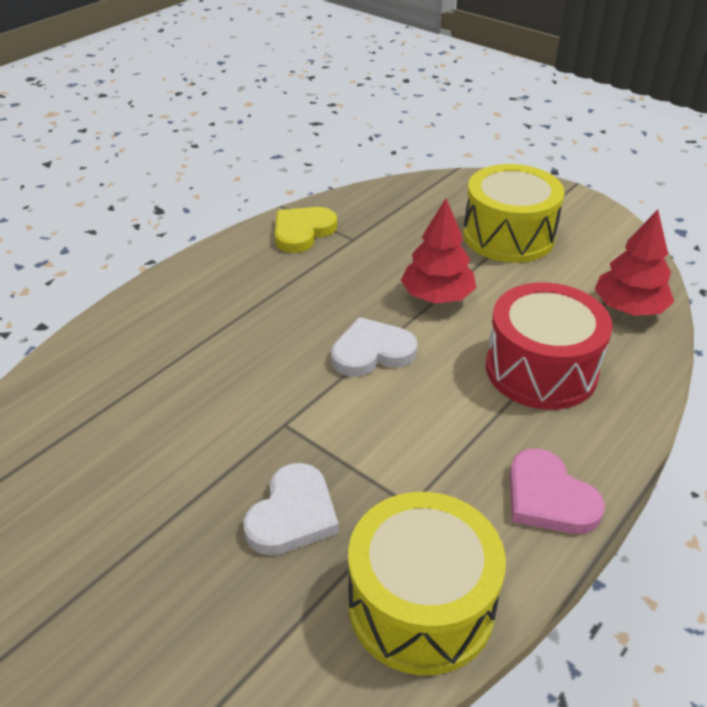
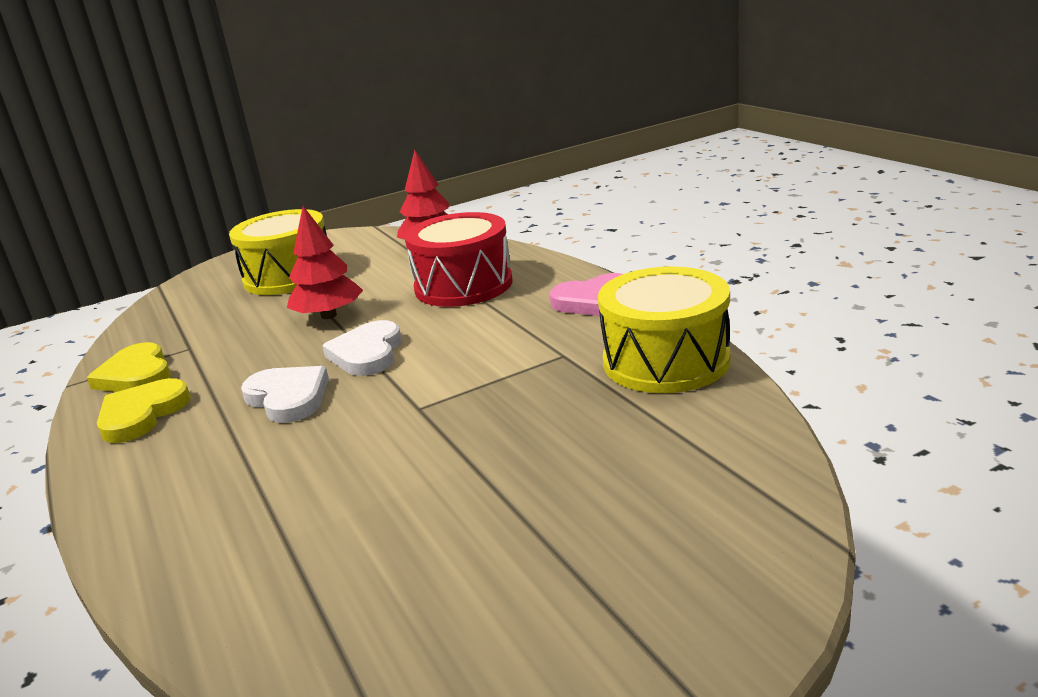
camera: 65 degrees left, 15 degrees down
(245, 264) = (142, 415): none -> yellow heart
(292, 514) = (536, 411): white heart -> white heart (288, 398)

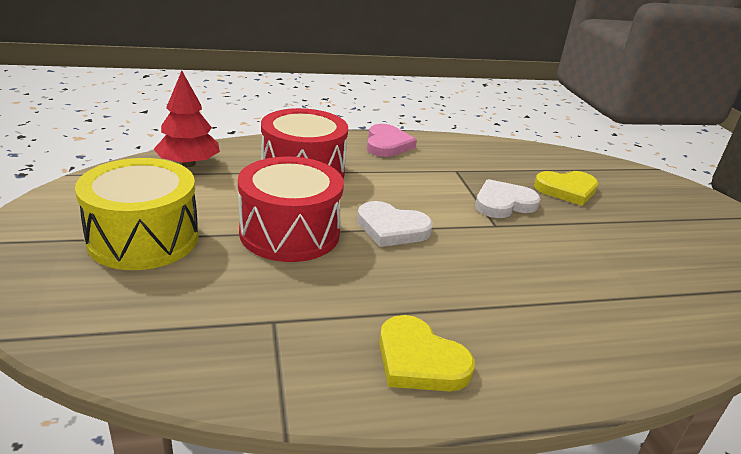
camera: 80 degrees left, 5 degrees up
(136, 375) = (312, 364): yellow heart -> yellow heart (567, 190)
(288, 398) = (444, 273): white heart -> white heart (503, 203)
(328, 315) = (290, 233): red tree -> red drum
(666, 361) = (486, 151): yellow drum -> none

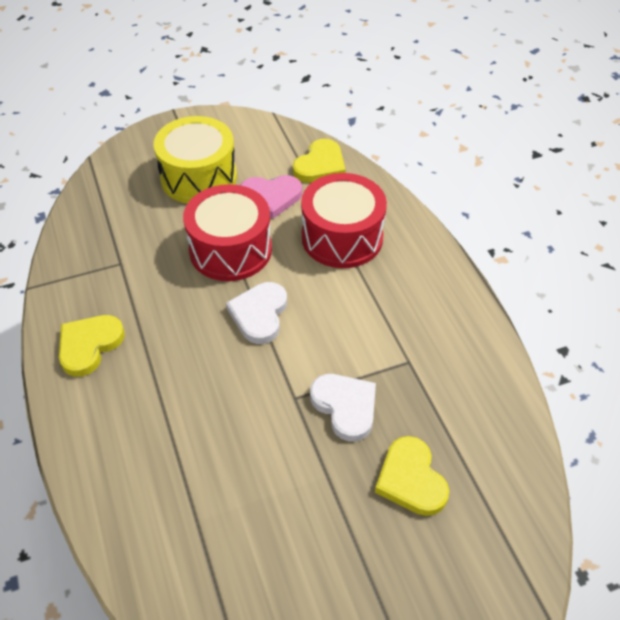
camera: 85 degrees right, 20 degrees up
(189, 164) = (320, 165): red tree -> yellow heart
(387, 144) = (444, 293): pink heart -> pink heart (271, 197)

